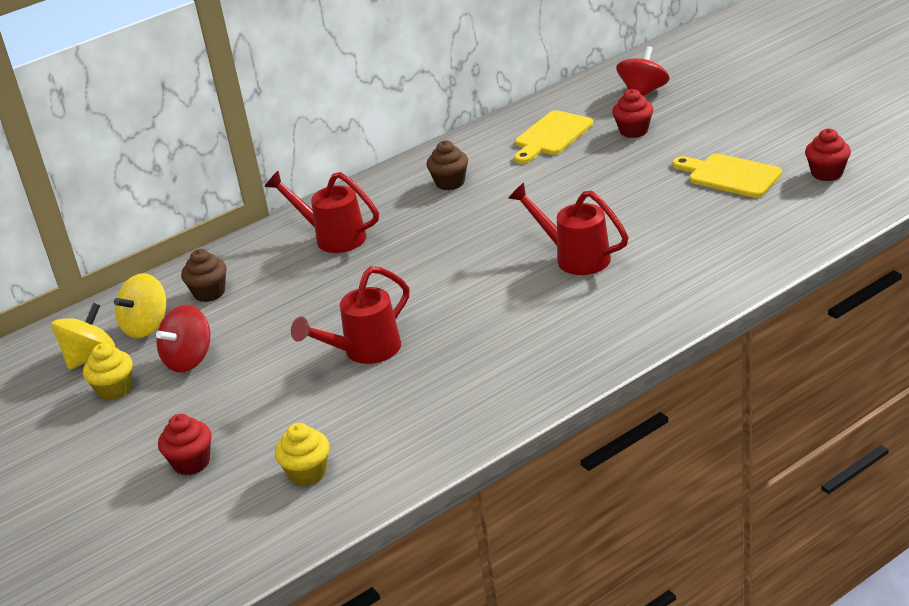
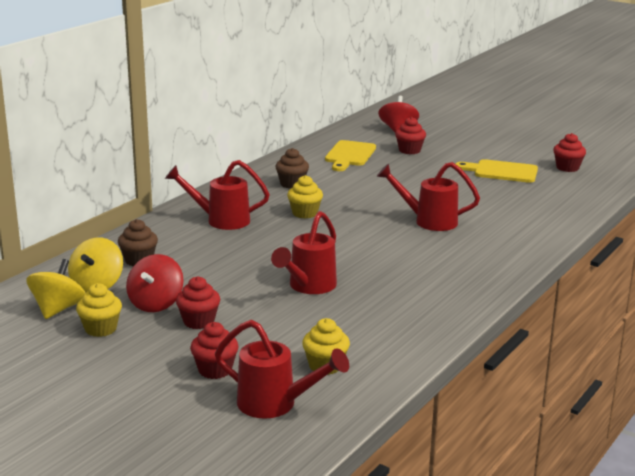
camera: 25 degrees left, 10 degrees down
(217, 391) = (198, 321): none -> red cupcake
(223, 520) = (276, 404): none -> red watering can
(434, 233) = (305, 213): none -> yellow cupcake

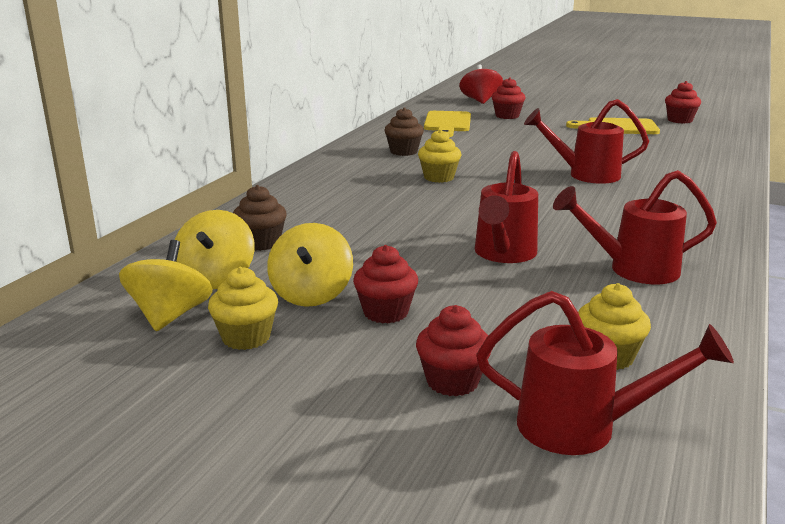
camera: 10 degrees left, 0 degrees up
(156, 304) = (311, 294): red spinning top -> yellow spinning top
(220, 220) = (343, 191): red watering can -> red watering can (632, 270)

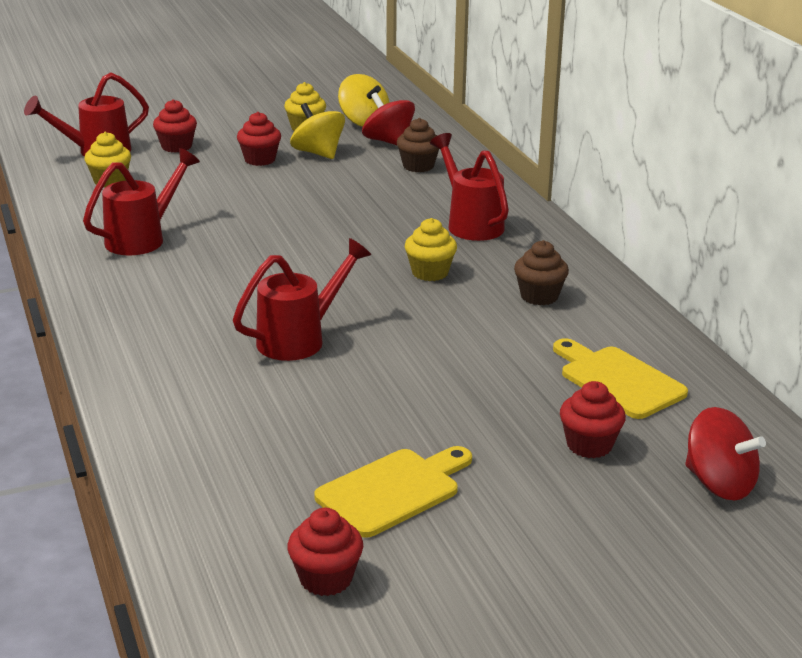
camera: 135 degrees right, 5 degrees up
(216, 278) = (388, 141): yellow spinning top -> red spinning top
(503, 255) = (247, 216): red watering can -> red watering can (470, 223)

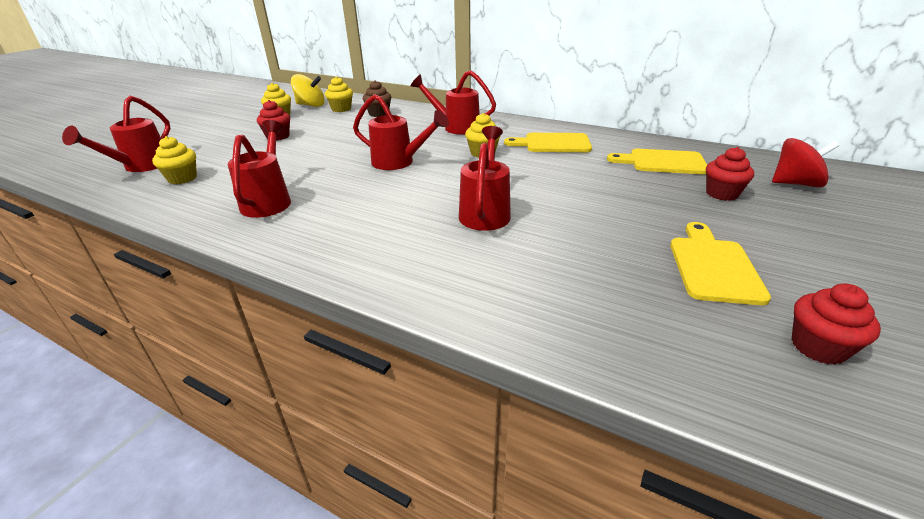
camera: 40 degrees left, 5 degrees up
(176, 146) = (205, 146): red cupcake -> none
(318, 153) = (310, 124): yellow spinning top -> none
(321, 246) = (399, 162): none -> red watering can
(388, 141) = (341, 109): red spinning top -> yellow cupcake
(539, 296) = (553, 143): brown cupcake -> yellow cutting board

